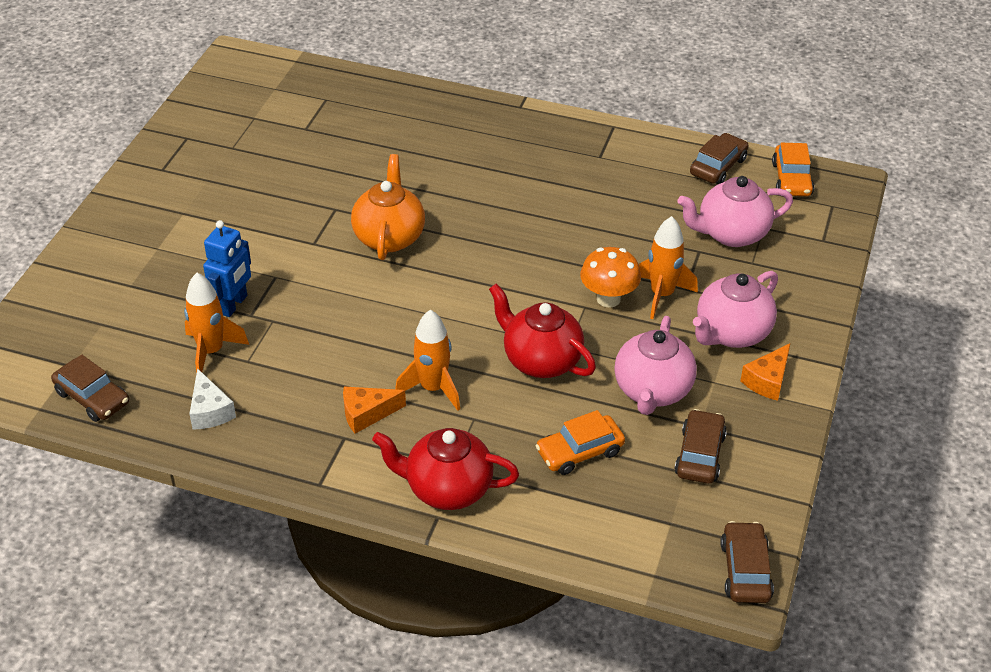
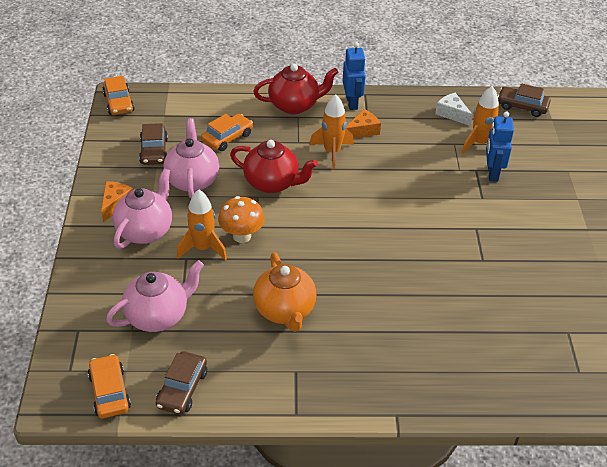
camera: 160 degrees right, 0 degrees up
(351, 471) = (352, 103): none -> blue robot
(389, 237) = (426, 246): orange teapot -> orange teapot (285, 311)
(745, 570) = (119, 103): brown car -> orange car

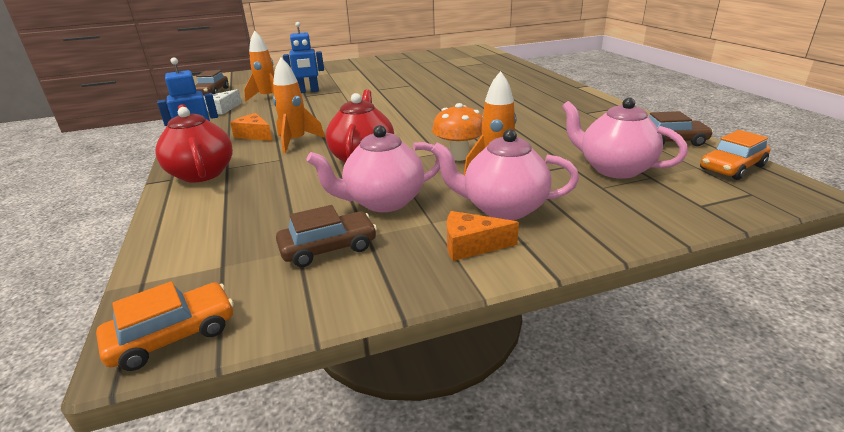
camera: 105 degrees left, 15 degrees down
(227, 138) = (280, 199): orange car -> none
(285, 311) = (533, 124): orange teapot -> none

